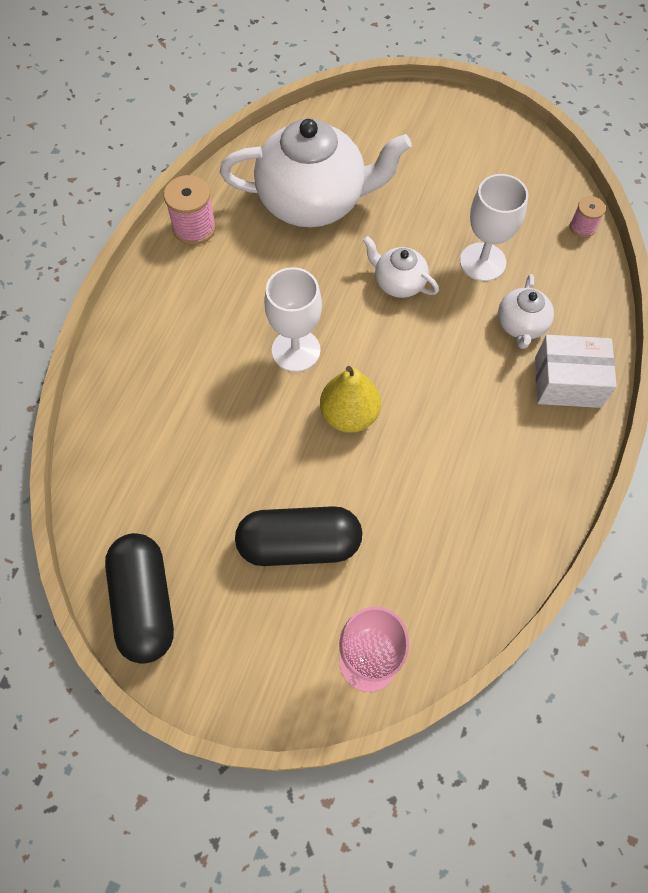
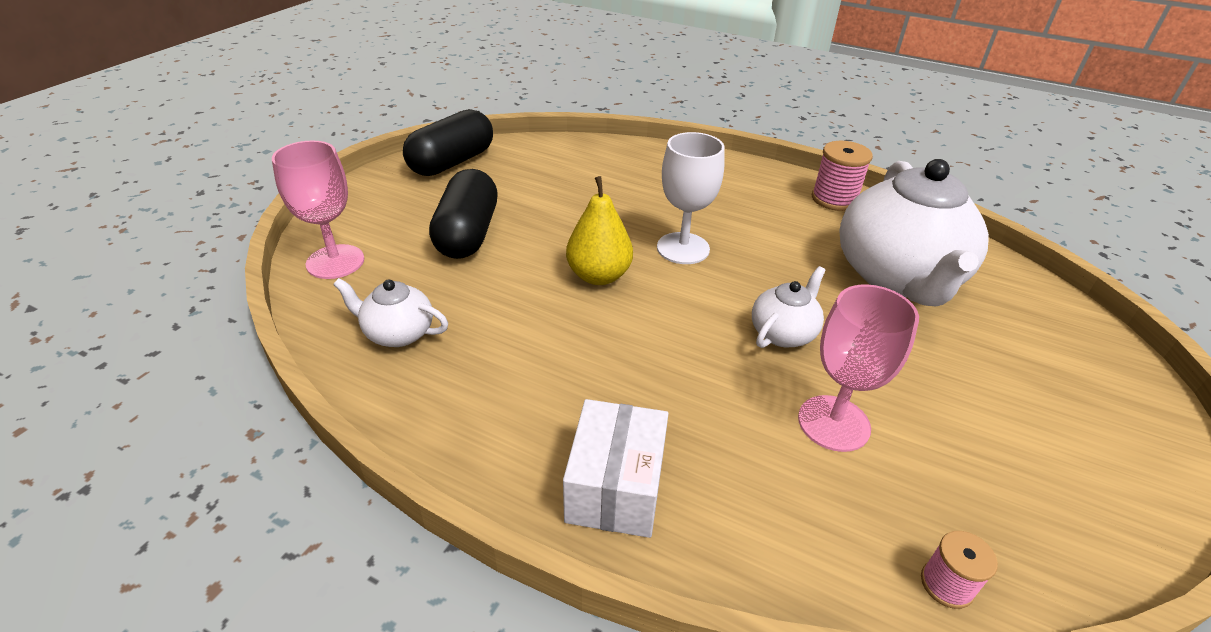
camera: 95 degrees right, 25 degrees down
(145, 603) = (452, 162): black capsule -> black capsule turned 45 degrees counterclockwise
(482, 262) = (833, 423): white goblet -> pink goblet
(521, 325) = (719, 449): white teapot -> white teapot (398, 333)

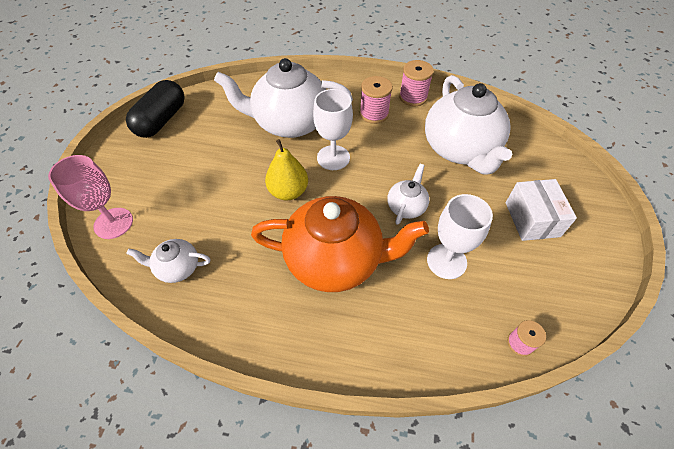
camera: 15 degrees left, 15 degrees up
(468, 234) = (194, 179): black capsule -> none
(615, 487) = (341, 337): white box -> white box (532, 219)
(630, 196) = (289, 123): none -> white teapot
(642, 378) = (336, 260): none -> orange teapot
(765, 208) = (374, 114): none -> pink spool
(833, 423) = (446, 261): pink goblet -> white goblet

